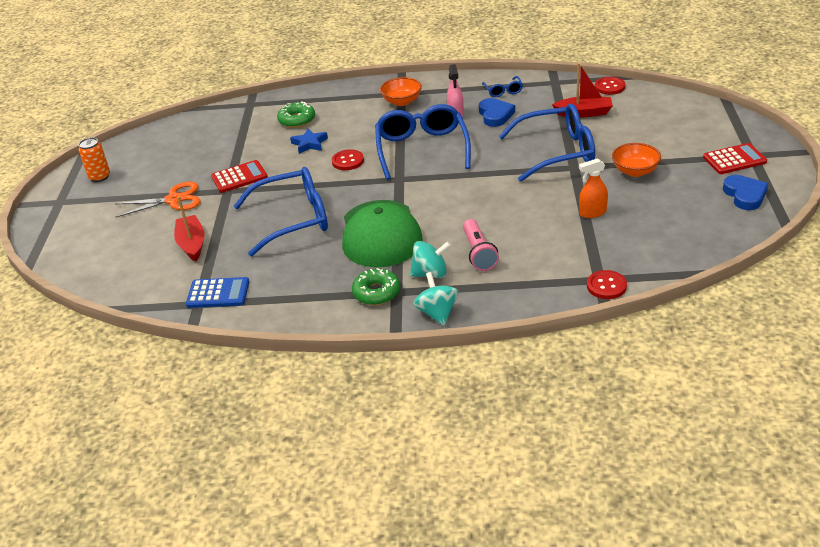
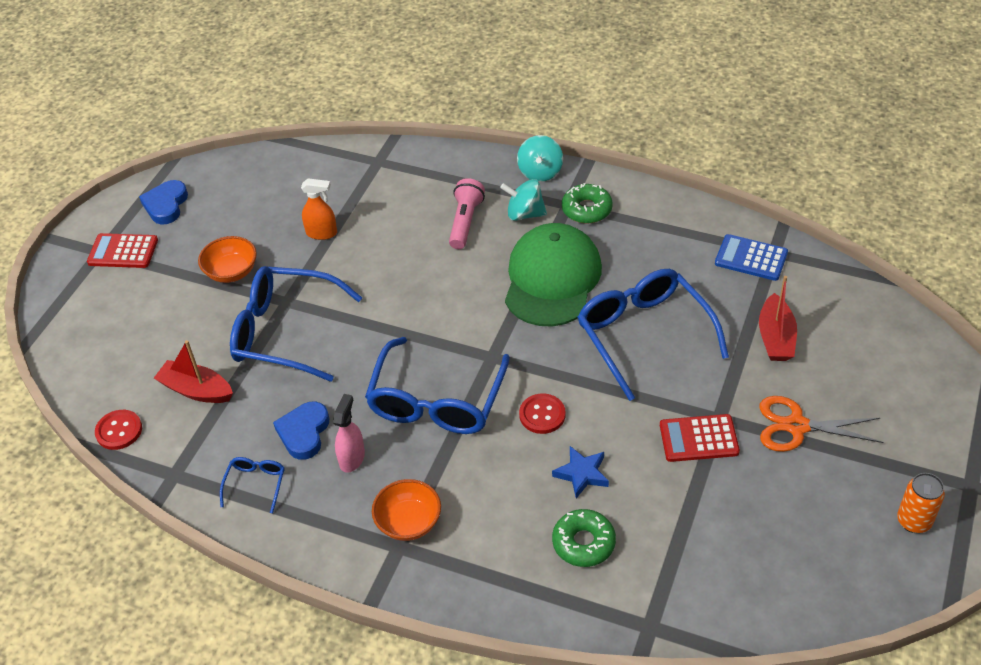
camera: 160 degrees left, 10 degrees up
(293, 219) = (643, 335): blue glasses -> blue glasses turned 60 degrees clockwise
(606, 286) = (377, 153): red button -> none

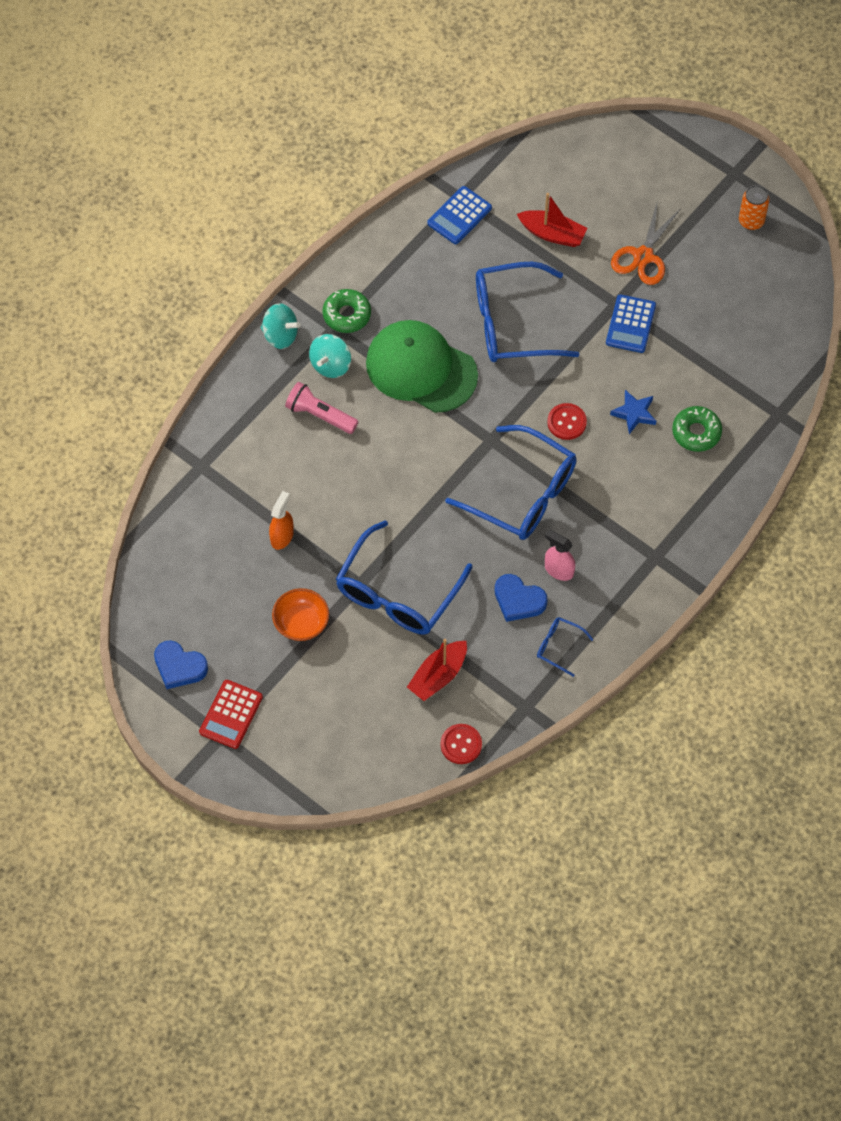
camera: 75 degrees left, 15 degrees up
(408, 522) = (636, 544): orange bowl -> none
(698, 439) = (630, 324): red calculator -> blue calculator

